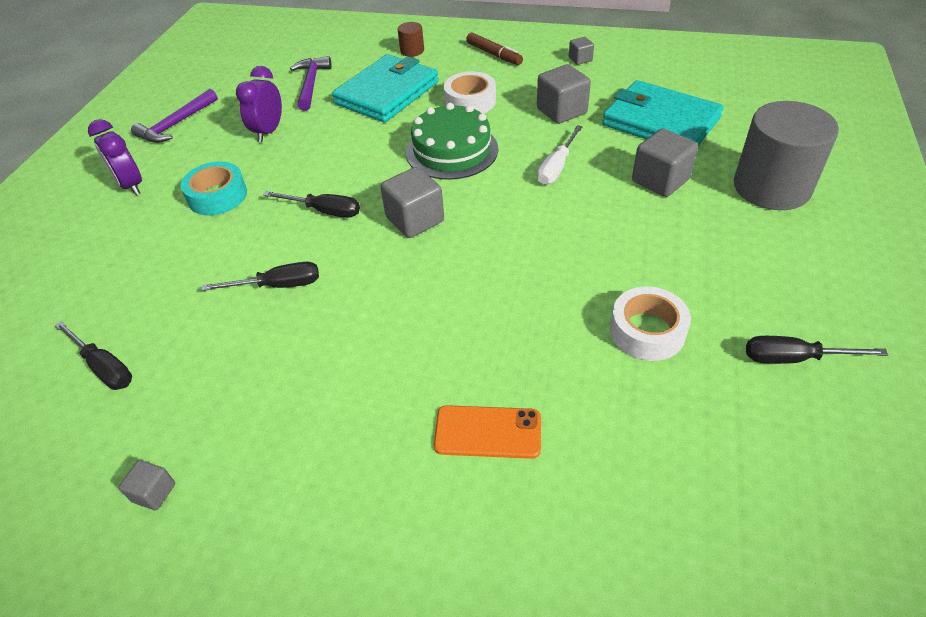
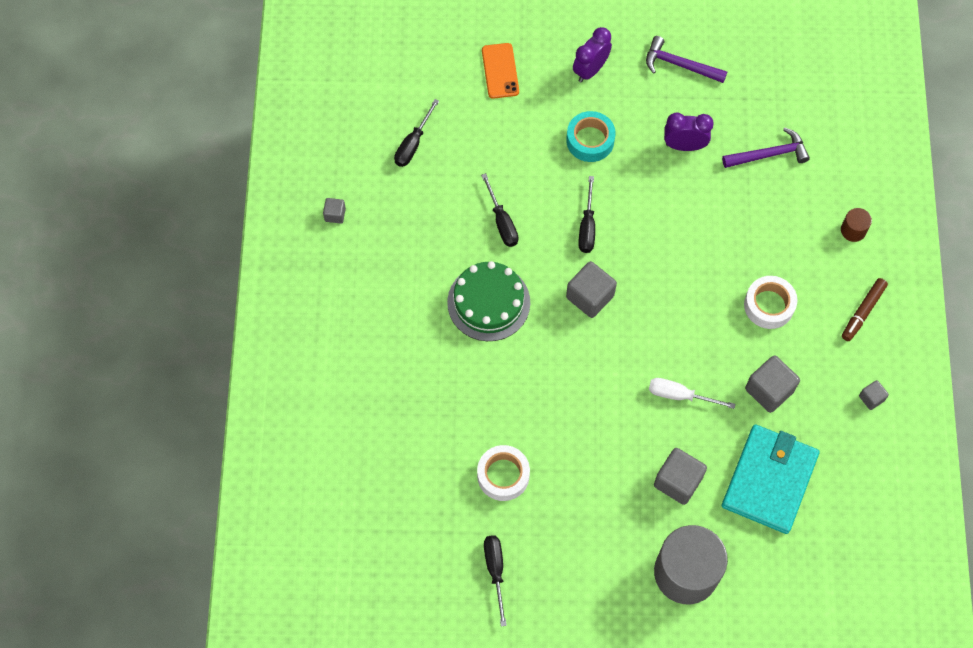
camera: 75 degrees right, 20 degrees up
(387, 93) = (768, 227): turquoise wallet -> none
(452, 150) = (687, 305): green cake -> green cake (488, 302)
(488, 432) = (404, 385): orange phone -> orange phone (500, 71)

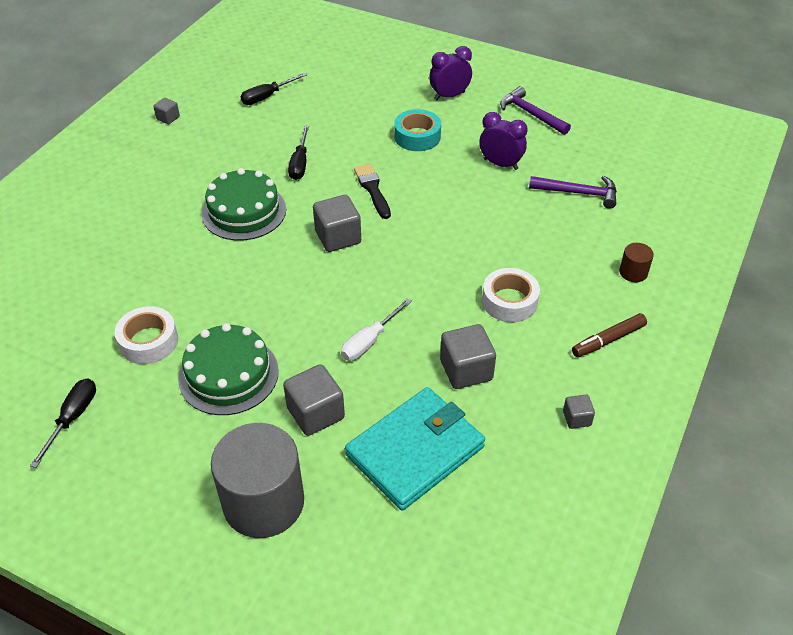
camera: 25 degrees right, 20 degrees down
(500, 71) = (373, 76): orange phone -> none
(587, 226) = (372, 189): black screwdriver -> black brush
(589, 477) = (228, 374): none -> green cake
(680, 395) = (370, 341): white screwdriver -> white screwdriver turned 90 degrees counterclockwise

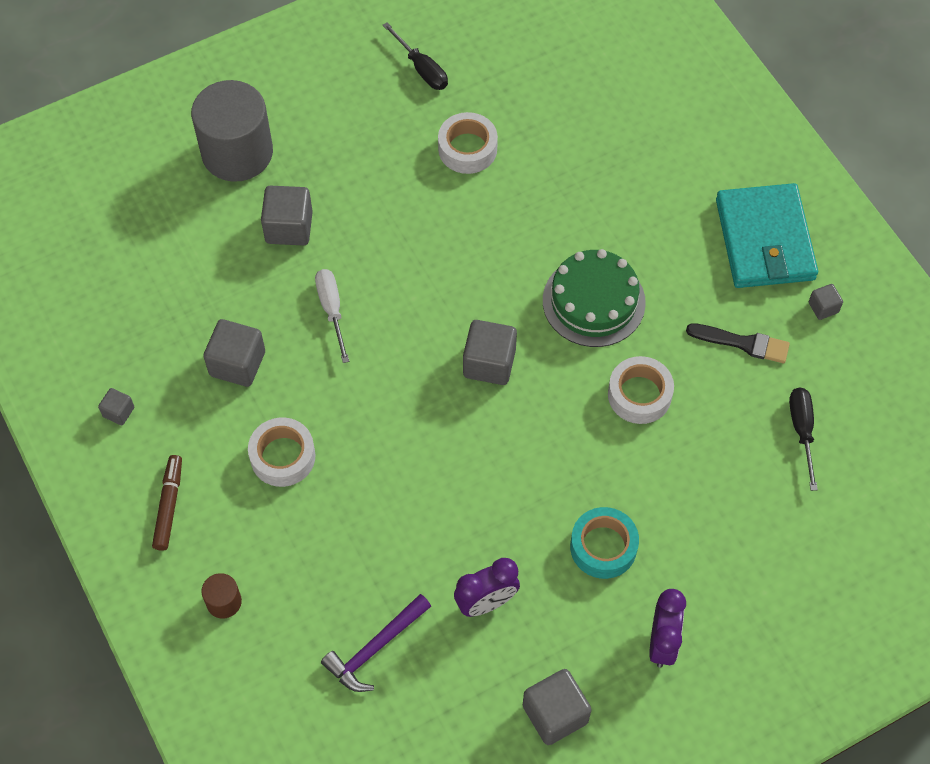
camera: 125 degrees right, 15 degrees up
(228, 374) = (381, 188): green cake -> none
(300, 163) = (639, 395): black screwdriver -> white tape
(372, 189) = (541, 440): black brush -> black brush (742, 343)
(415, 451) = (193, 274): turquoise wallet -> turquoise wallet (764, 240)
(531, 114) = (555, 714): purple hammer -> grey cube

